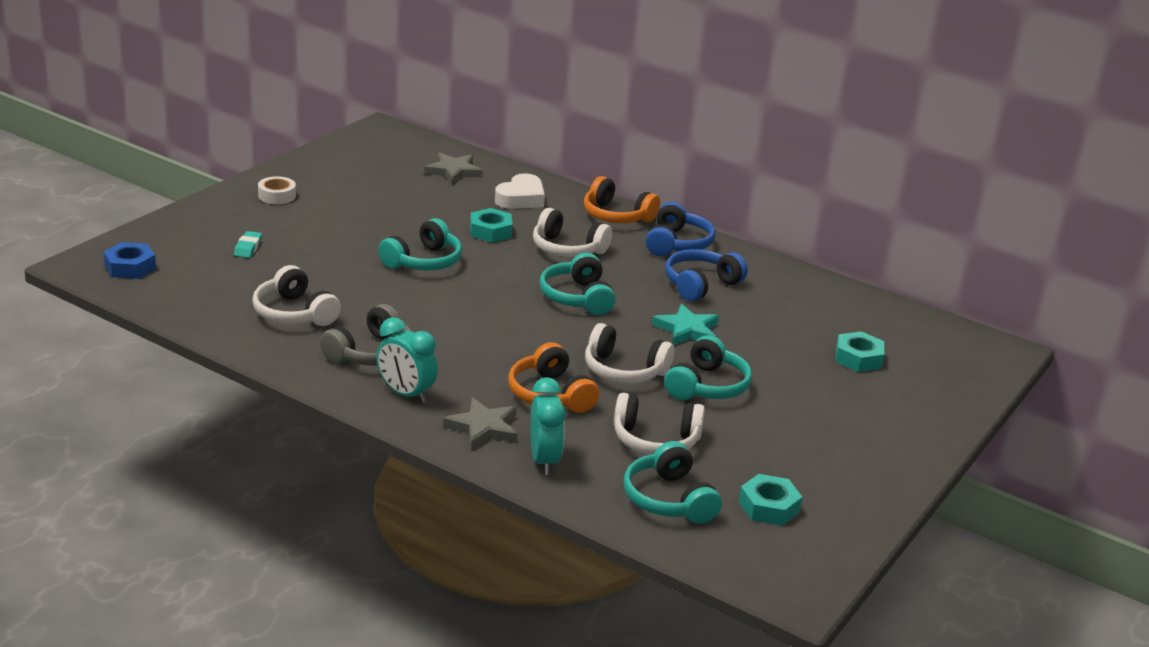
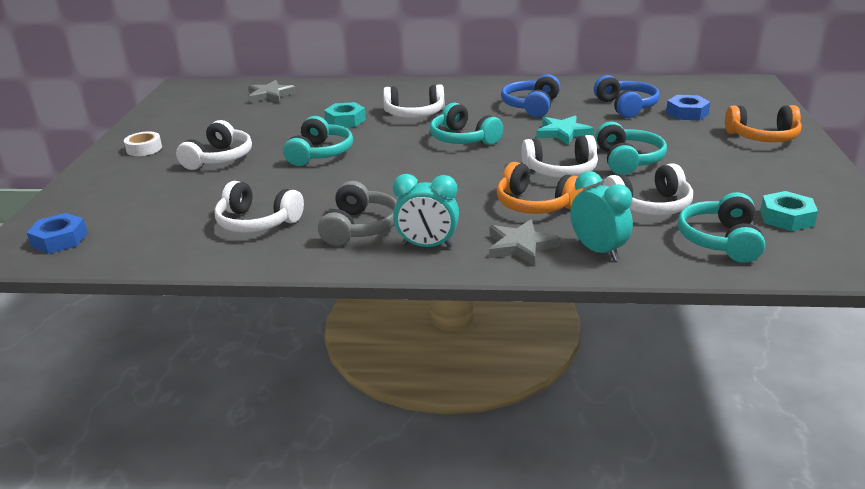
camera: 25 degrees left, 0 degrees up
(248, 248) = (159, 190): turquoise eraser -> none
(330, 232) = (219, 158): none -> white headphones
(521, 198) = (340, 96): white heart -> none
(616, 216) = (420, 87): orange headphones -> orange headphones (763, 137)
(668, 499) = (720, 241): turquoise headphones -> turquoise headphones turned 60 degrees clockwise
(677, 244) = (482, 89): blue headphones -> blue headphones (626, 107)
(858, 358) = (687, 113): turquoise nut -> blue nut

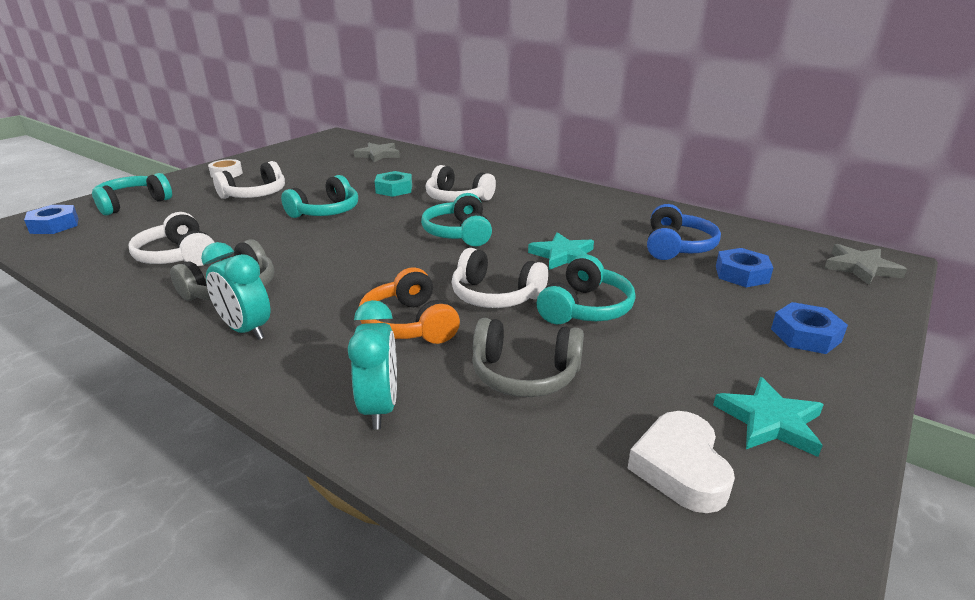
camera: 30 degrees right, 0 degrees up
(520, 246) = (318, 366): grey star -> grey star (860, 268)
(531, 106) = (575, 219): blue headphones -> none
(650, 206) = (524, 374): white headphones -> grey headphones
(720, 241) = (538, 461): turquoise headphones -> turquoise headphones (133, 203)
(763, 137) = (805, 335): orange headphones -> blue nut
(786, 218) = (680, 468): turquoise nut -> white heart
(798, 184) = (769, 421): none -> turquoise star

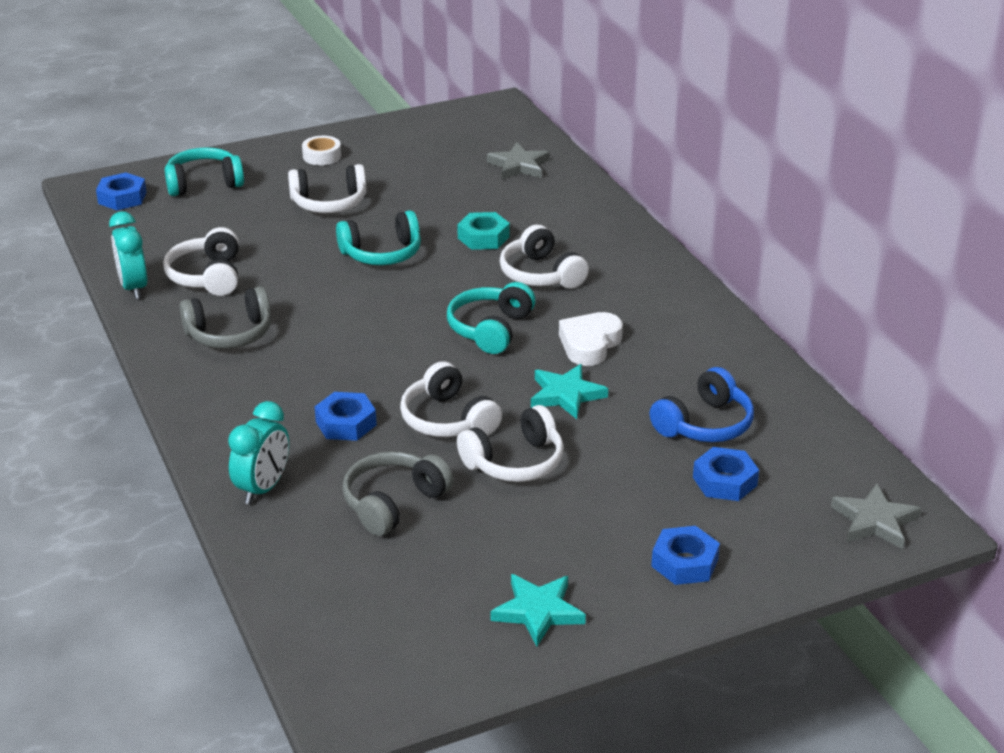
camera: 30 degrees right, 5 degrees up
(246, 330) = (215, 383): turquoise clock -> turquoise clock (134, 288)
(409, 324) = (346, 423): orange headphones -> blue nut
(524, 374) = (393, 503): grey headphones -> grey headphones turned 90 degrees clockwise
(585, 308) = (515, 462): turquoise headphones -> white headphones
(680, 468) = (426, 612): white heart -> white heart (589, 344)

